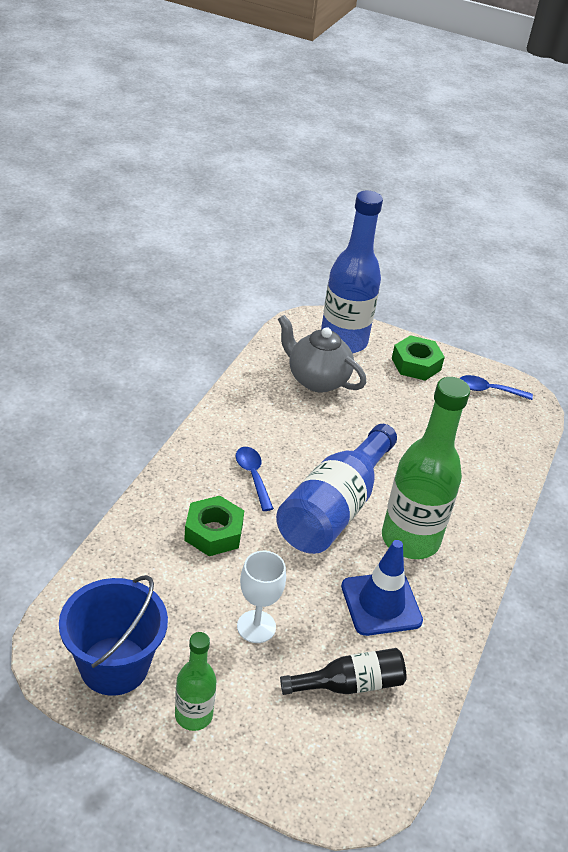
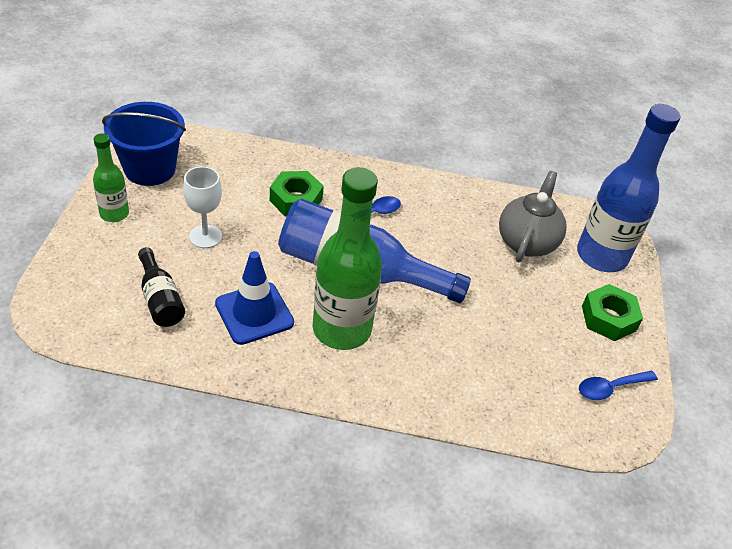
camera: 75 degrees right, 5 degrees up
(488, 390) = (610, 388): blue spoon -> blue spoon turned 105 degrees counterclockwise

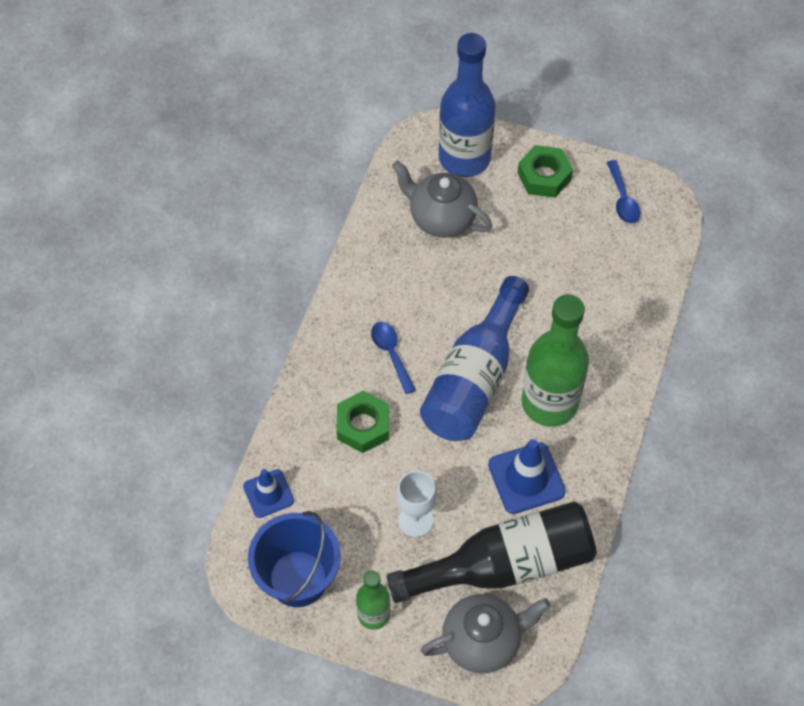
camera: 75 degrees left, 15 degrees up
(82, 286) = (482, 641): none -> grey teapot
(160, 299) = (504, 565): black bottle -> black bottle, size x1.90
(226, 149) = (268, 493): none -> blue traffic cone

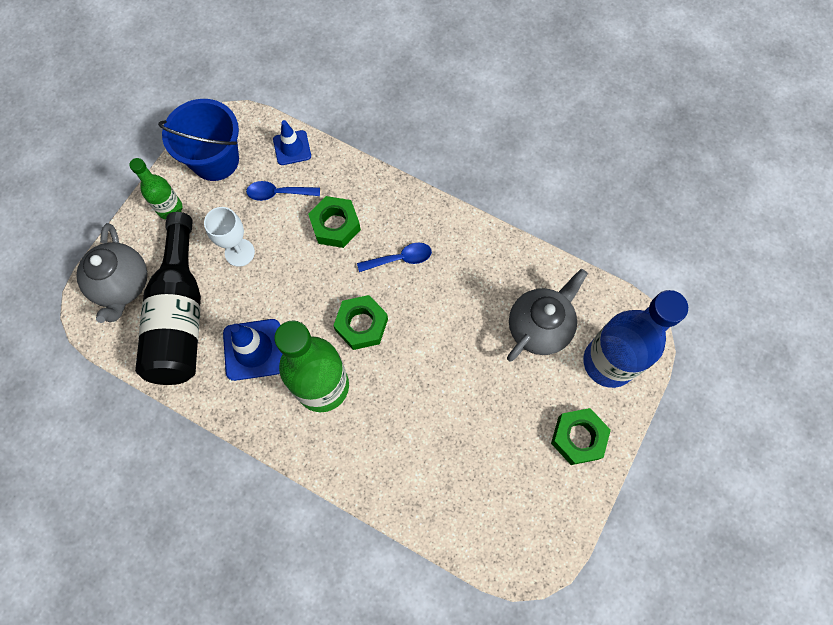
camera: 100 degrees right, 10 degrees up
(474, 378) = (361, 325): blue bottle -> green nut
(622, 199) = (540, 515): blue spoon -> blue spoon (278, 193)

